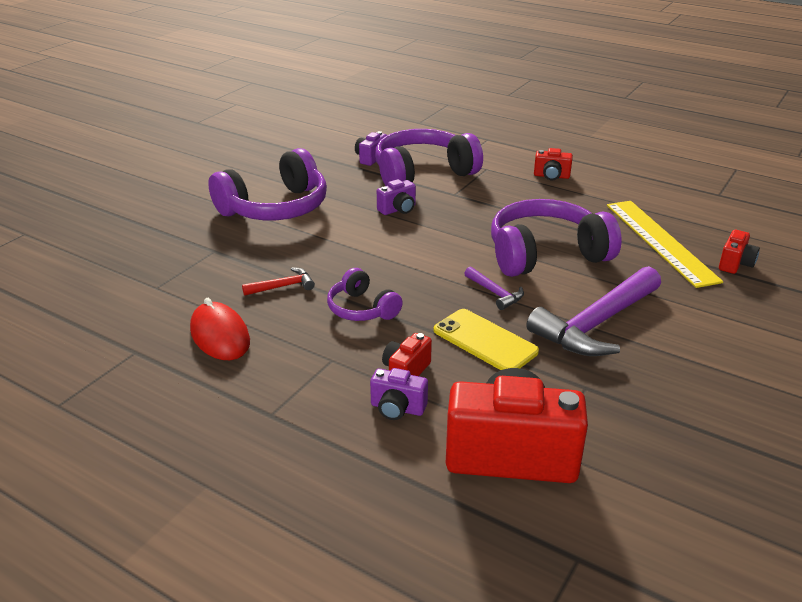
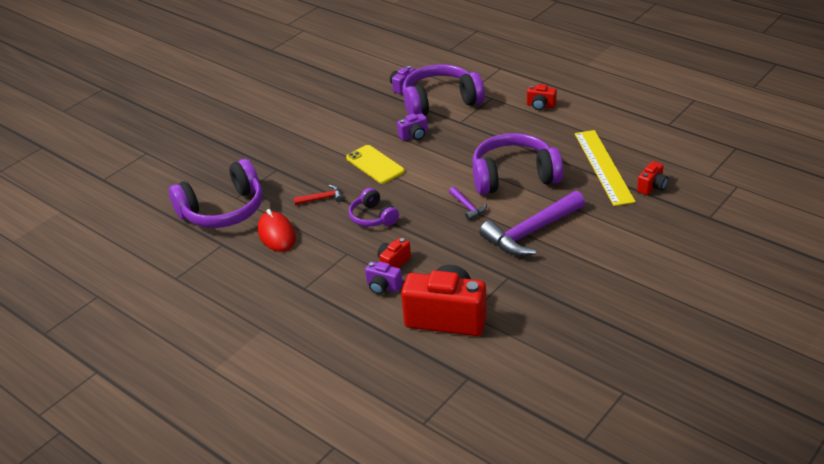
camera: 10 degrees right, 5 degrees up
(275, 208) = (324, 133): purple headphones -> purple headphones (223, 210)
(485, 341) = (451, 243): yellow phone -> yellow phone (375, 164)

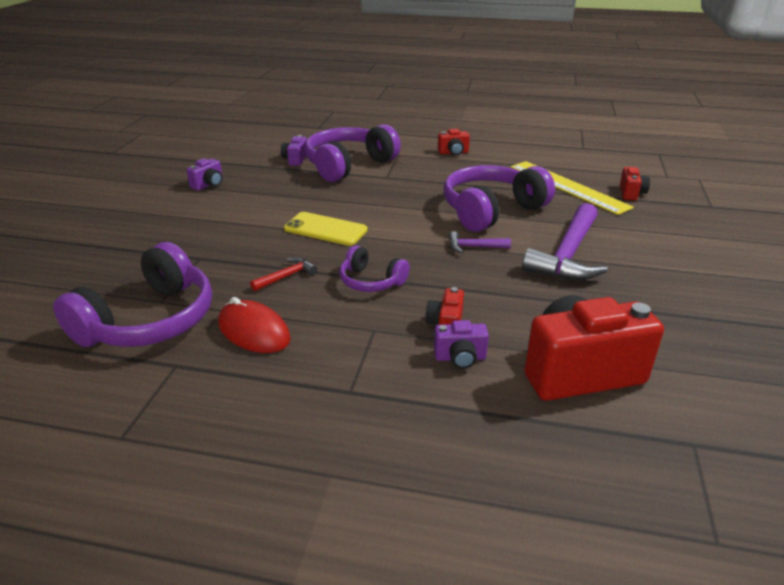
camera: 30 degrees left, 5 degrees down
(414, 136) = (347, 196): purple camera -> purple camera (209, 185)
(468, 207) = (474, 247): purple hammer -> purple hammer turned 150 degrees clockwise

